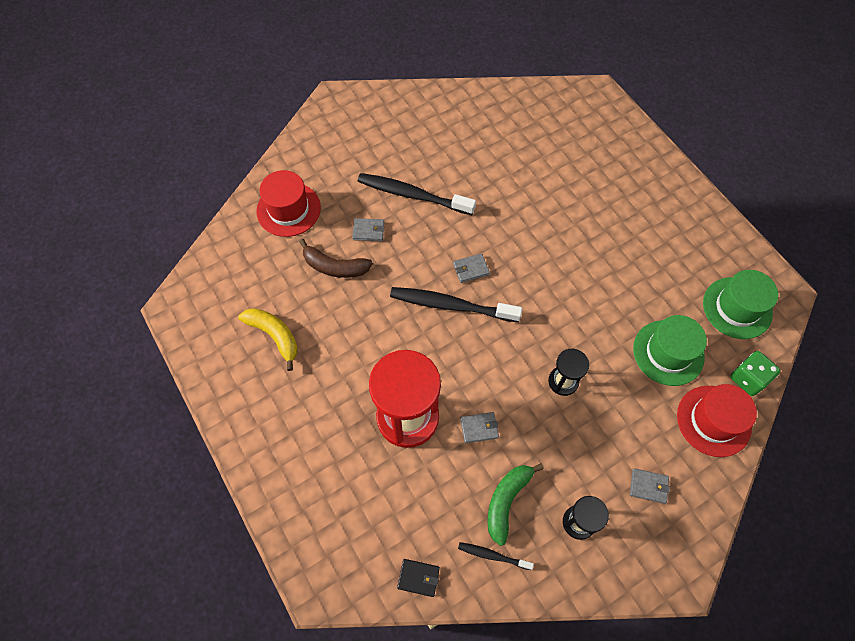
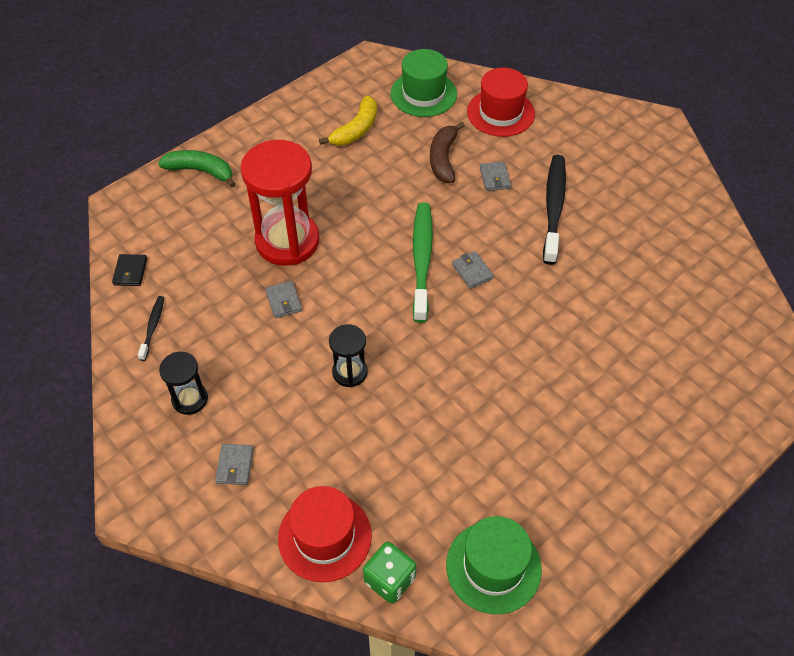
camera: 80 degrees right, 10 degrees down
(451, 305) = (422, 260): black toothbrush -> green toothbrush
(506, 501) = (208, 333): green banana -> green banana (200, 171)
(668, 352) = (408, 482): green hat -> green hat (423, 94)

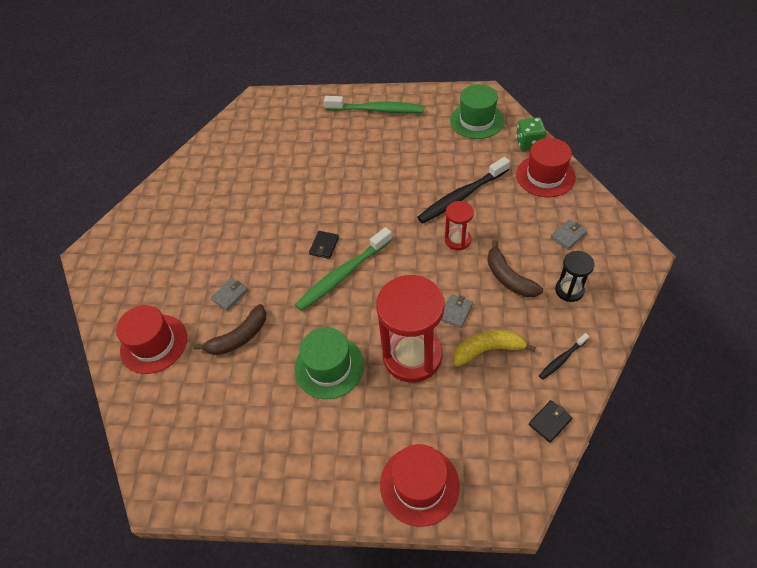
camera: 130 degrees left, 0 degrees up
(200, 171) = (419, 485): green banana -> red hat
(261, 369) = (509, 278): none -> brown banana
(350, 372) = (457, 240): black hourglass -> red hourglass
(356, 129) = (261, 420): yellow banana -> yellow banana (487, 350)
(423, 94) = (174, 411): green hat -> green hat (329, 367)
(472, 271) = (324, 246): grey wallet -> black wallet
(553, 208) = (228, 248): black toothbrush -> black toothbrush (462, 196)
(636, 479) = (376, 110): none -> green toothbrush

